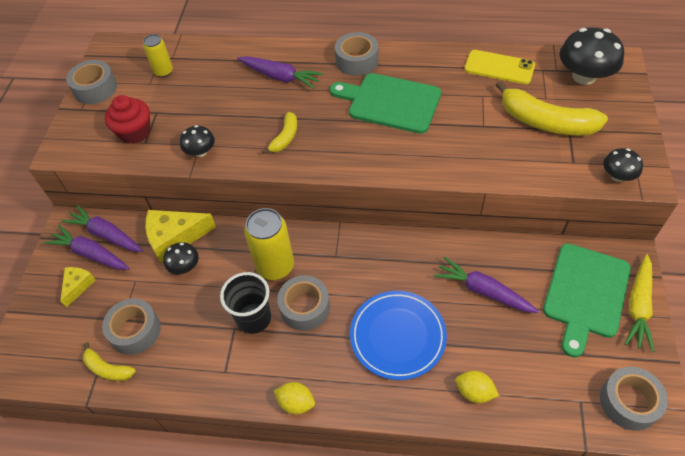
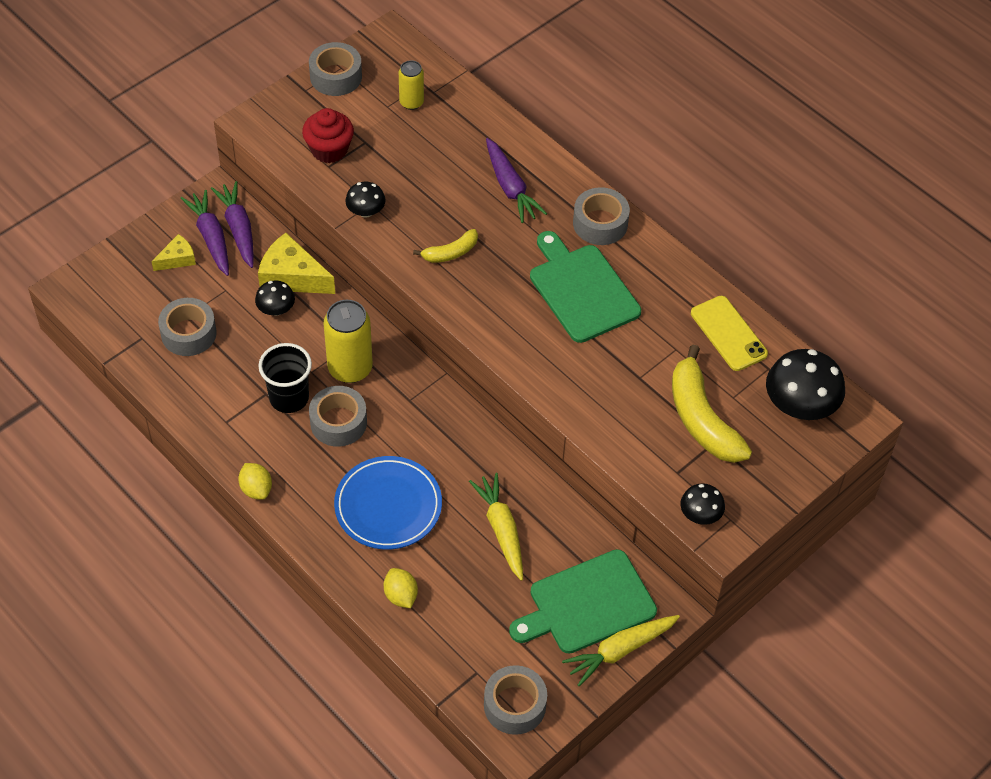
camera: 35 degrees right, 0 degrees up
(108, 368) = (142, 348): yellow banana -> none
(483, 291) = (501, 530): purple carrot -> yellow carrot

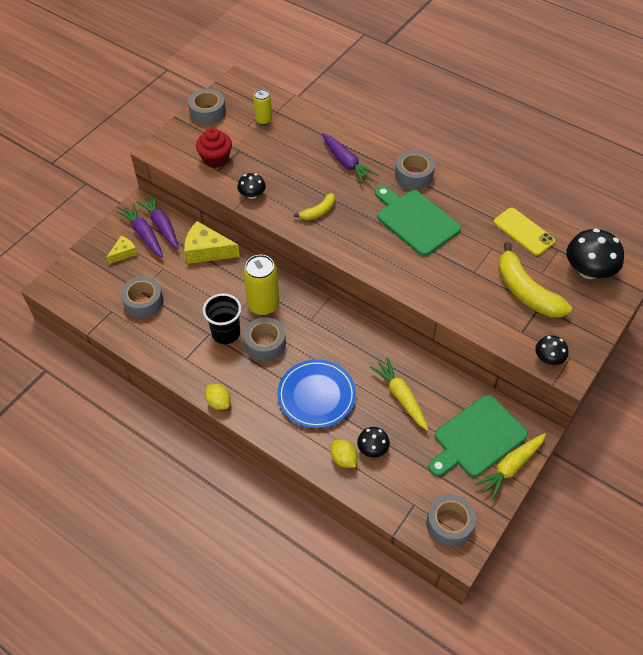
camera: 10 degrees left, 0 degrees up
(276, 309) = (201, 274): black mushroom -> black mushroom (372, 448)

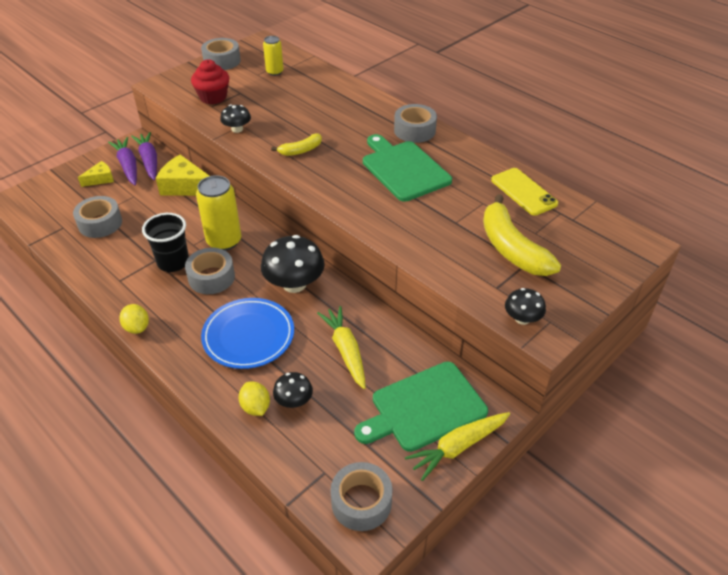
camera: 10 degrees right, 10 degrees down
(346, 163) = (346, 113): purple carrot -> none
(588, 270) = (592, 236): black mushroom -> black mushroom (294, 284)

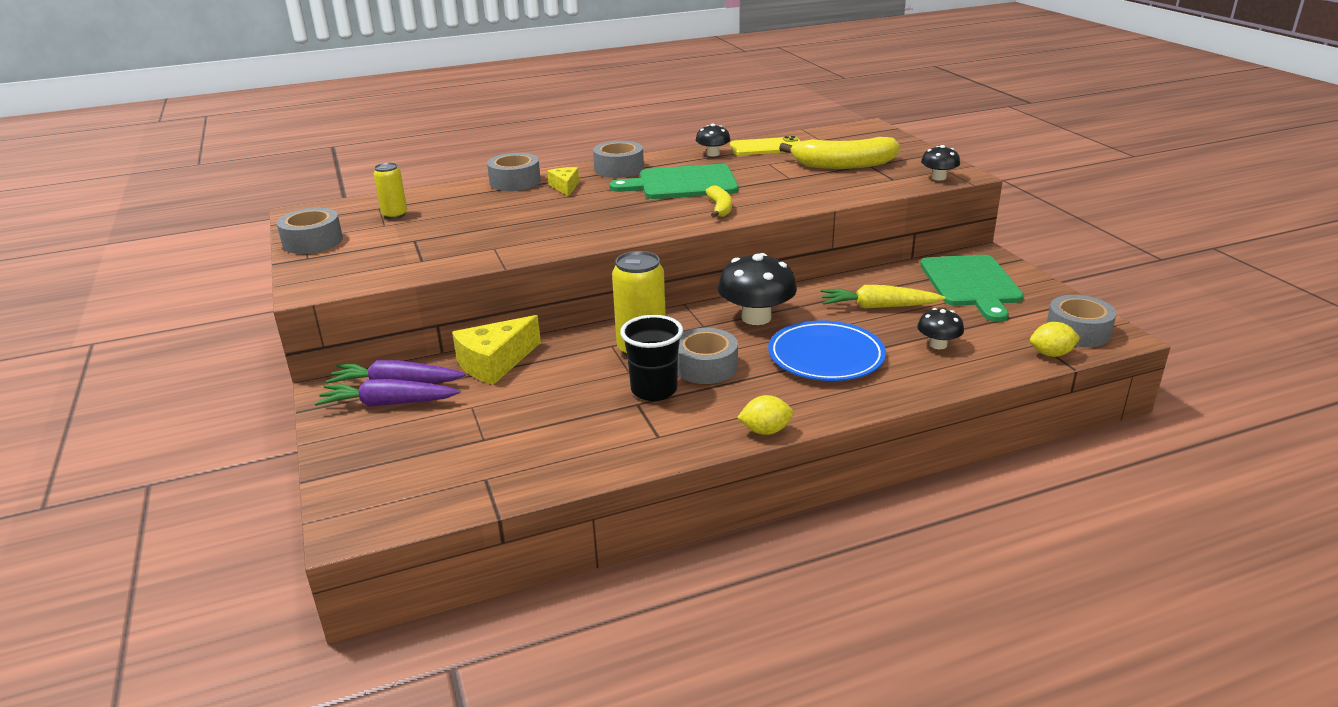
camera: 65 degrees left, 15 degrees down
(100, 179) = (393, 432): yellow cheese -> yellow cheese (565, 187)
(100, 223) = (510, 441): grey tape -> grey tape (515, 182)
(213, 97) = (401, 257): red cupcake -> none
(237, 129) = (501, 251): black mushroom -> black mushroom (713, 154)
(255, 407) = (939, 367): yellow lemon -> yellow lemon (1051, 354)
(300, 150) = (592, 223): yellow banana -> yellow banana (720, 208)
(458, 447) = (1023, 279): yellow carrot -> none

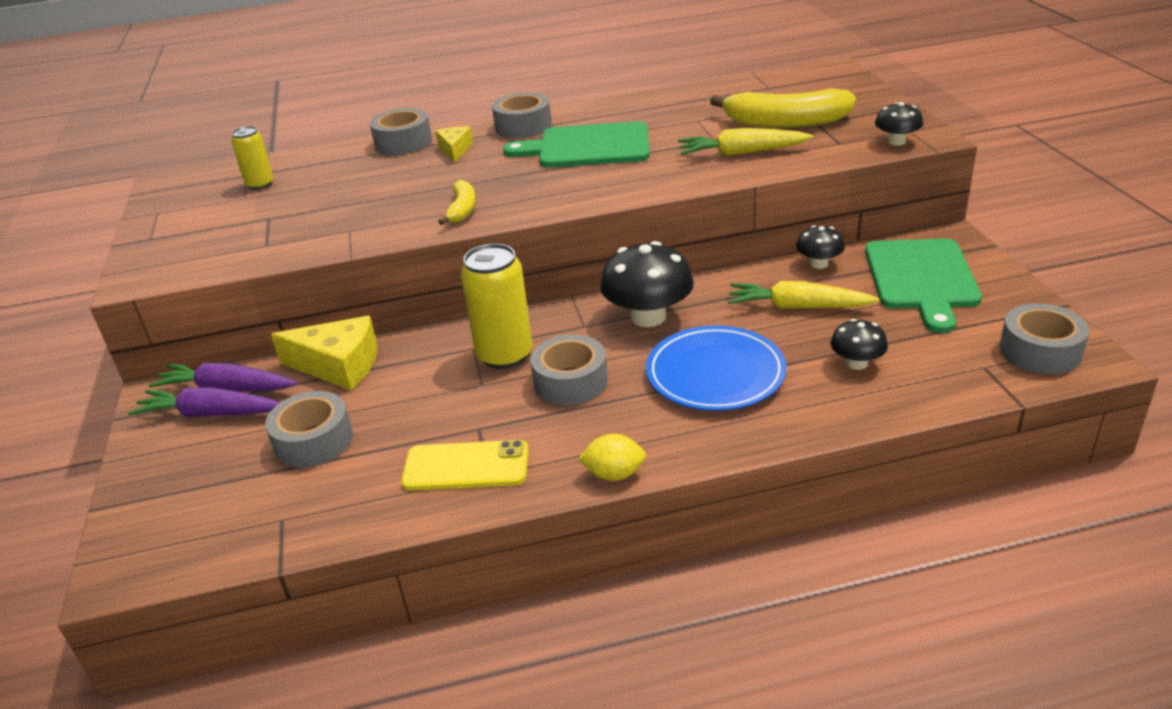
camera: 10 degrees right, 5 degrees up
(312, 241) = (163, 217): grey tape -> grey tape (313, 441)
(495, 362) = (339, 366): yellow cheese -> yellow cheese turned 135 degrees counterclockwise
(654, 390) = (502, 411): black cup -> none
(713, 154) = (636, 106): black mushroom -> black mushroom (819, 264)
(720, 208) = (619, 181): yellow banana -> yellow banana (462, 210)
(766, 147) = (702, 98): yellow phone -> yellow phone (466, 466)
(815, 187) = (741, 153): none -> yellow carrot
(1051, 354) = (997, 383): yellow lemon -> none

